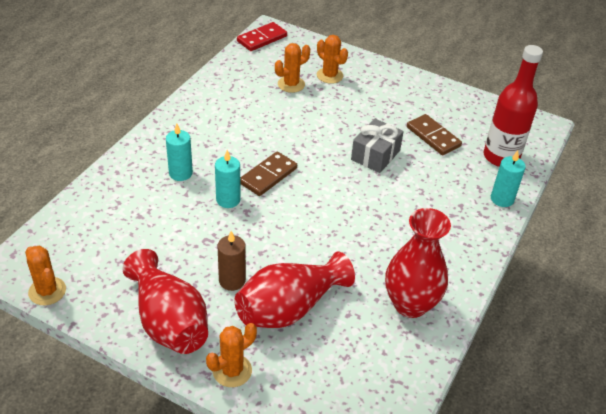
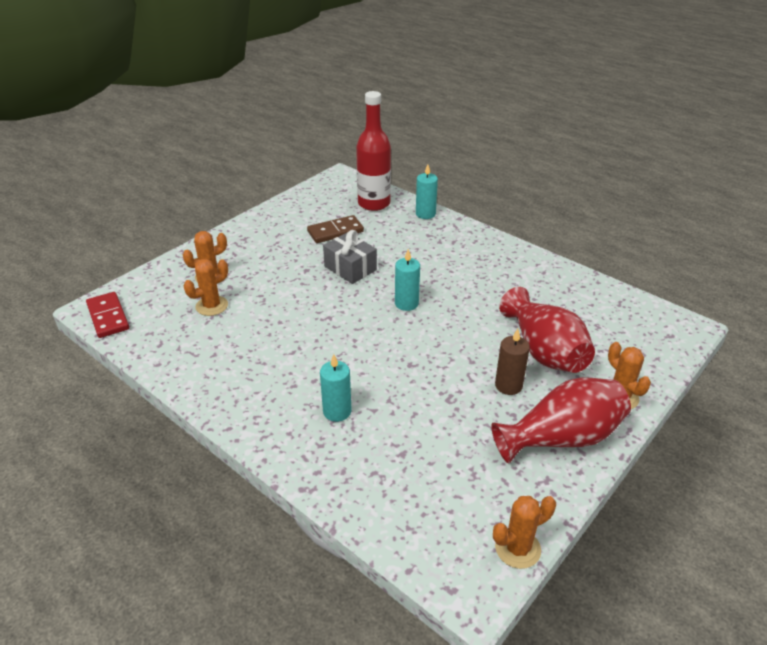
camera: 75 degrees left, 5 degrees down
(228, 200) = (391, 376): turquoise candle -> turquoise candle (406, 303)
(268, 176) = (360, 342): brown domino -> none
(291, 84) = (212, 306): orange cactus -> orange cactus turned 75 degrees clockwise
(410, 304) = (540, 282): red vase -> none

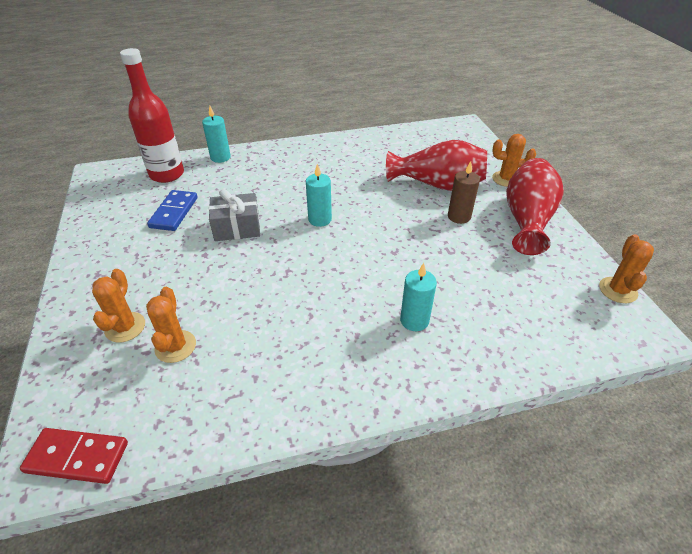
camera: 55 degrees left, 5 degrees up
(335, 231) = (174, 212): brown domino -> blue domino

